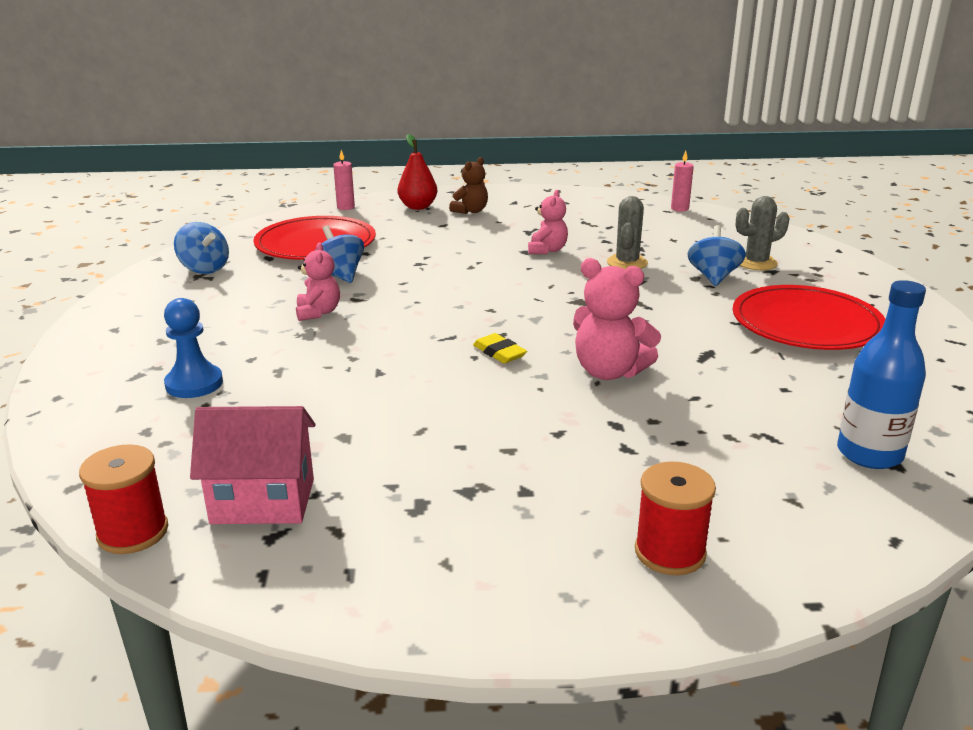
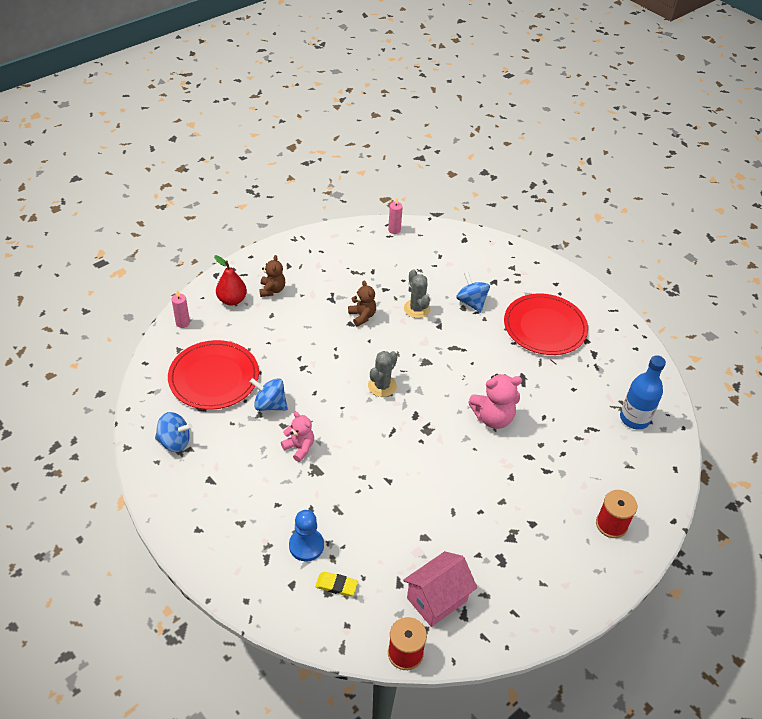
camera: 40 degrees left, 20 degrees up
(499, 352) = (430, 430): yellow eraser -> yellow eraser (336, 585)
(547, 250) = (362, 316): pink teddy bear -> brown teddy bear
(756, 263) = (481, 276): grey cactus -> grey cactus (382, 386)

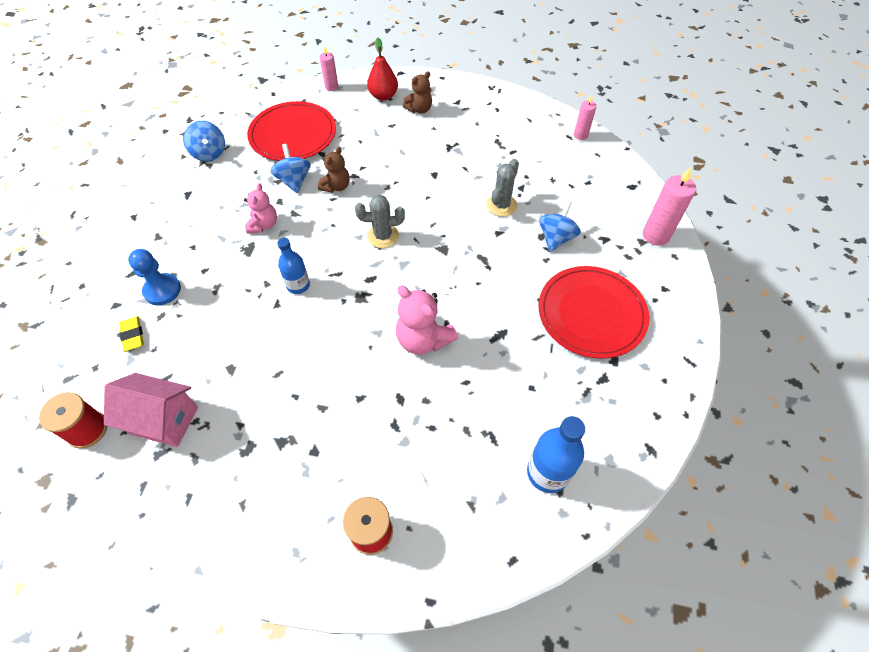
camera: 55 degrees right, 10 degrees up
(362, 316) = (451, 176): brown teddy bear -> brown teddy bear (336, 186)
(382, 459) = (298, 285): none -> blue bottle
(513, 258) = (656, 235): none -> pink candle

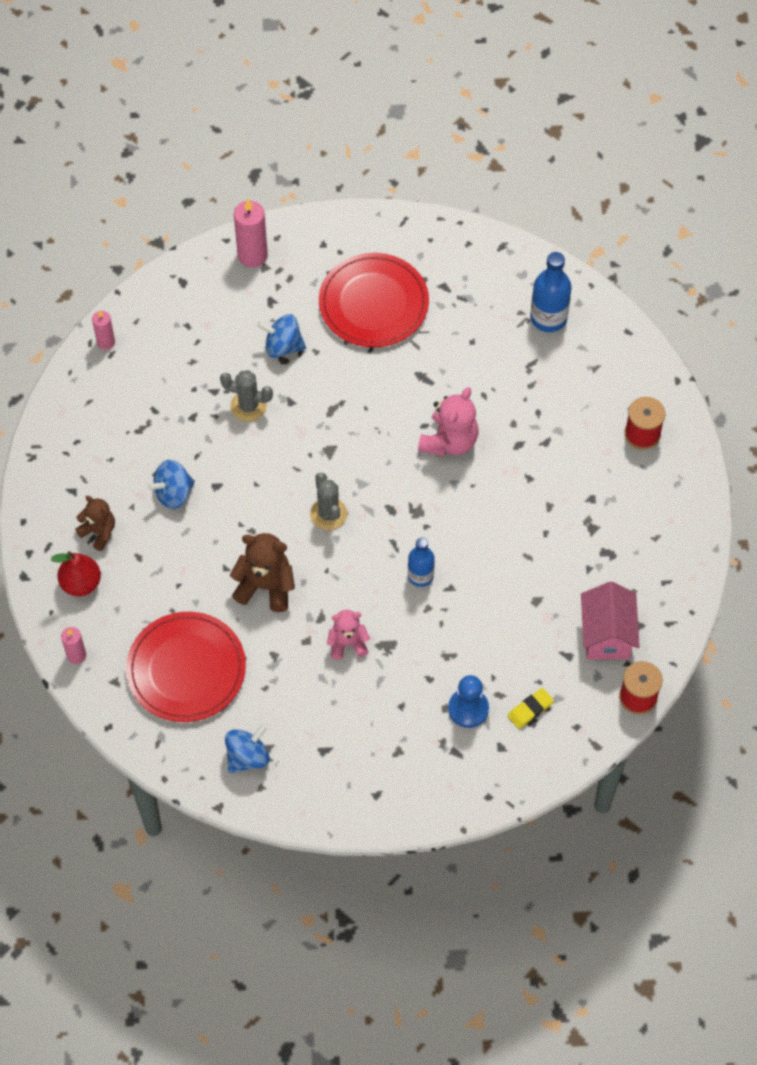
camera: 105 degrees left, 5 degrees up
(294, 181) = (269, 637): blue spinning top -> blue spinning top (173, 493)
(336, 186) = (265, 586): brown teddy bear -> brown teddy bear, size x1.55

